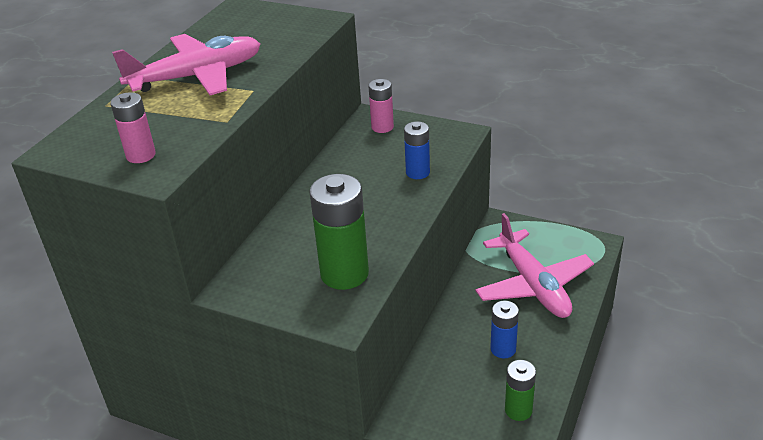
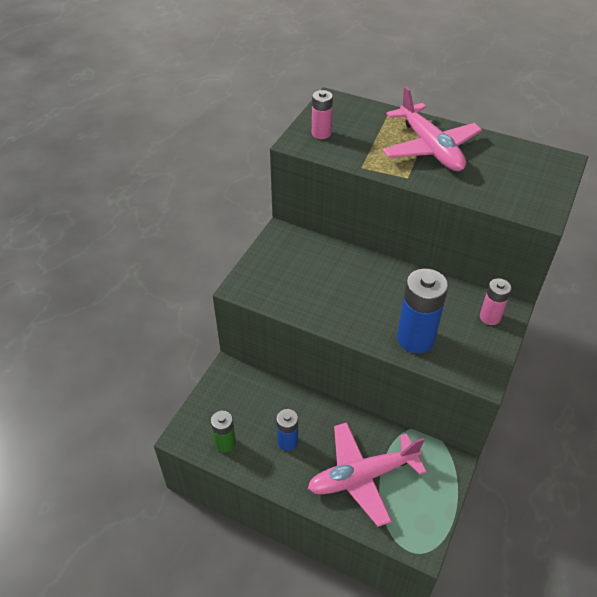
camera: 90 degrees right, 10 degrees up
(344, 273) = (287, 289): green battery -> none
(417, 172) = (415, 339): blue battery -> blue battery, size x1.74

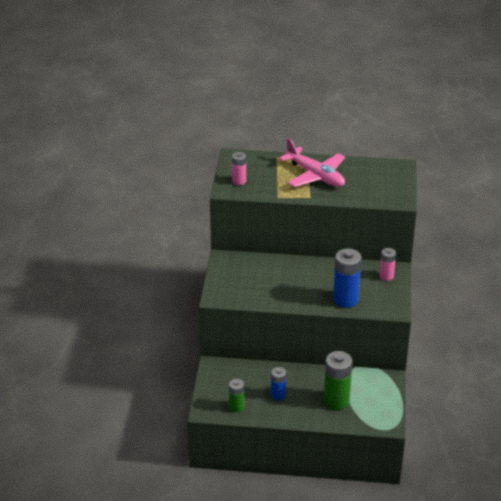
camera: 20 degrees left, 10 degrees down
(362, 476) = (336, 400): pink plane -> green battery

